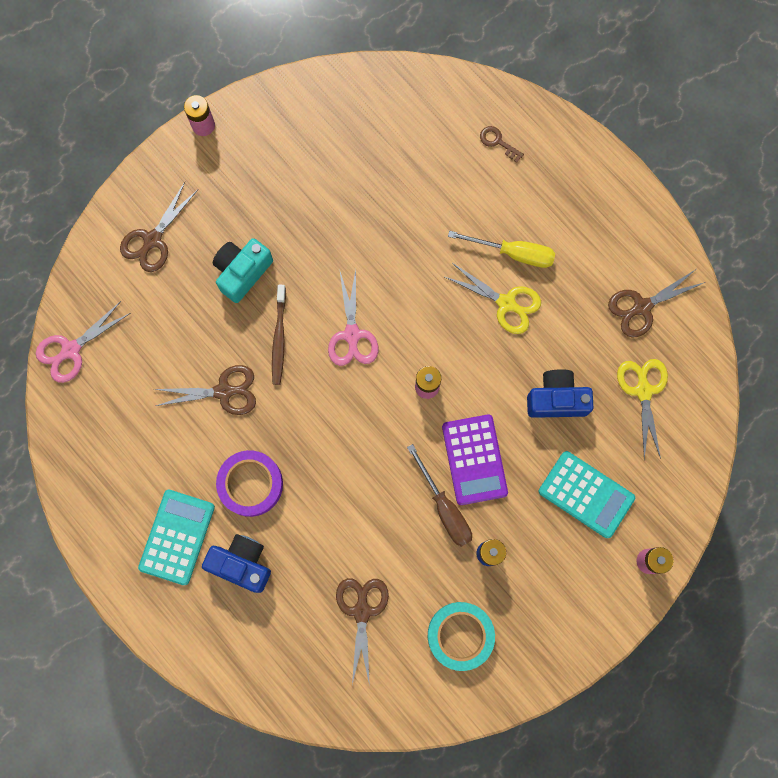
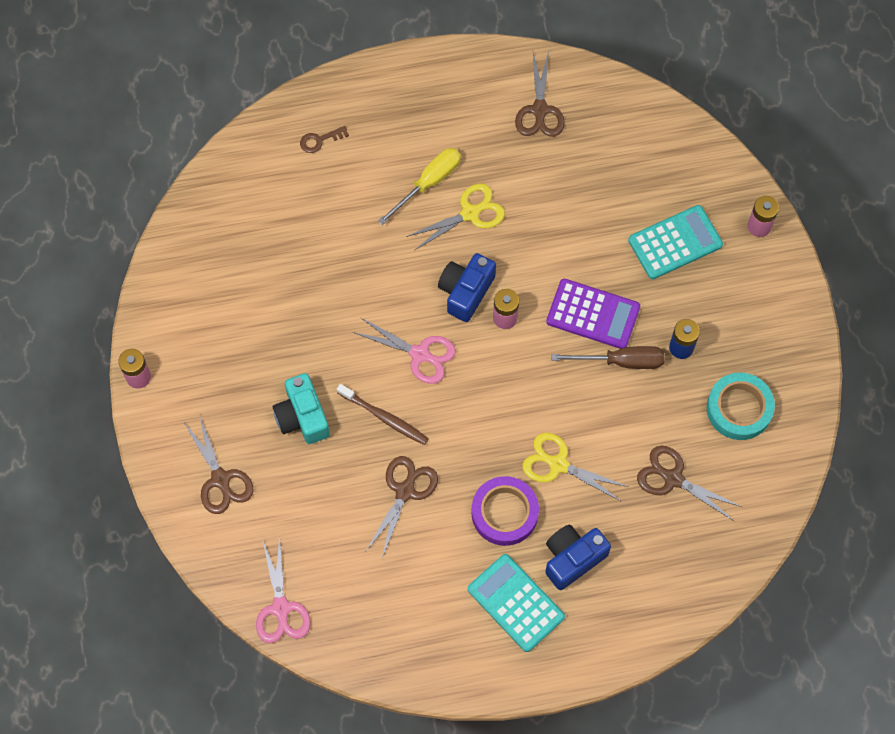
camera: 60 degrees left, 10 degrees down
(556, 399) = (579, 220): blue camera -> blue camera (466, 291)
(643, 390) = (612, 149): yellow scissors -> yellow scissors (558, 464)

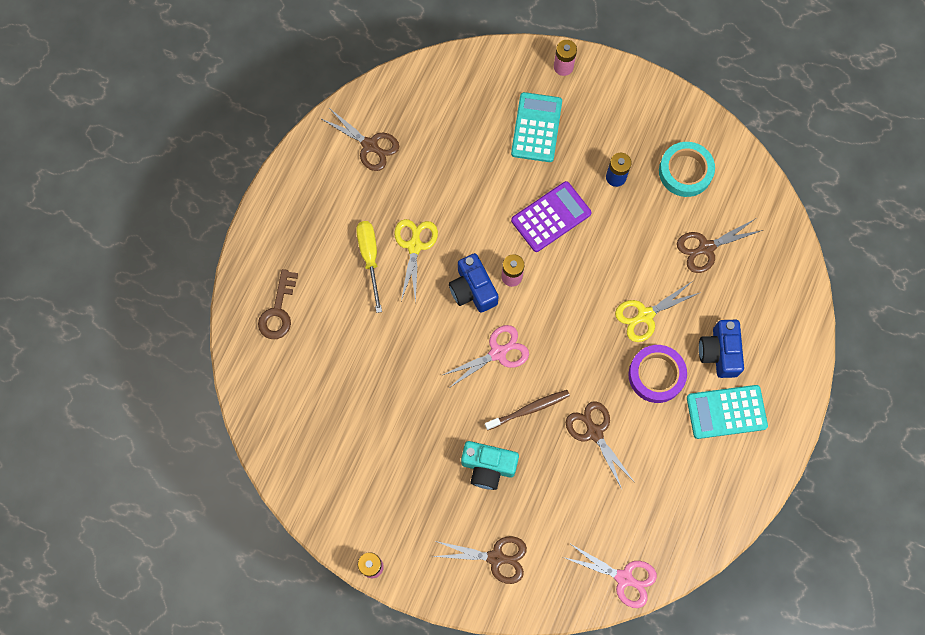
camera: 55 degrees left, 5 degrees up
(320, 140) = (278, 311): brown key -> brown key, size x1.64
(621, 361) = (598, 222): brown screwdriver -> none

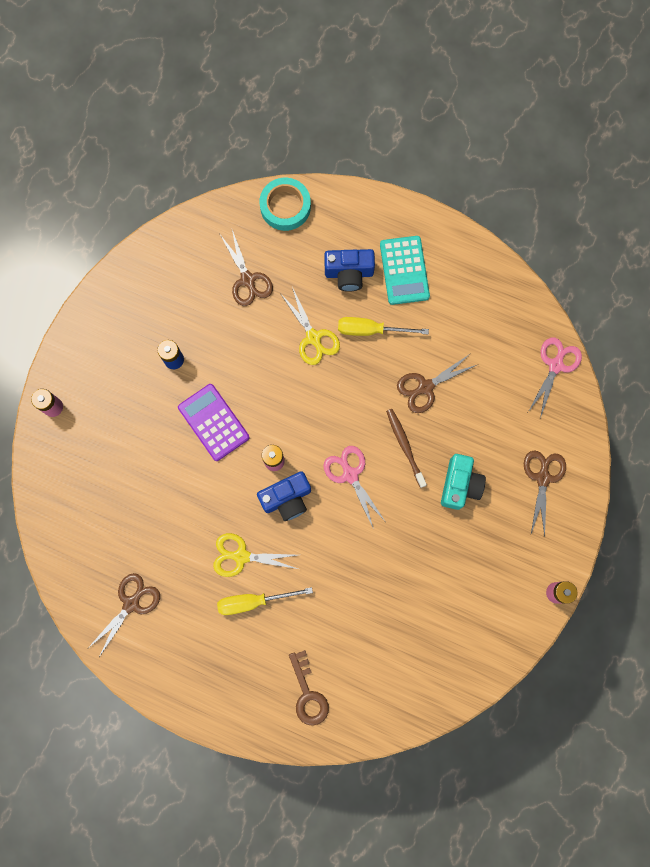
camera: 90 degrees left, 5 degrees up
(278, 311) = (308, 694): brown key -> brown key turned 60 degrees clockwise
(536, 127) = (118, 435): turquoise calculator -> none
(656, 375) = (371, 330): purple tape -> yellow screwdriver
(685, 171) = (170, 295): turquoise tape -> turquoise tape (285, 206)

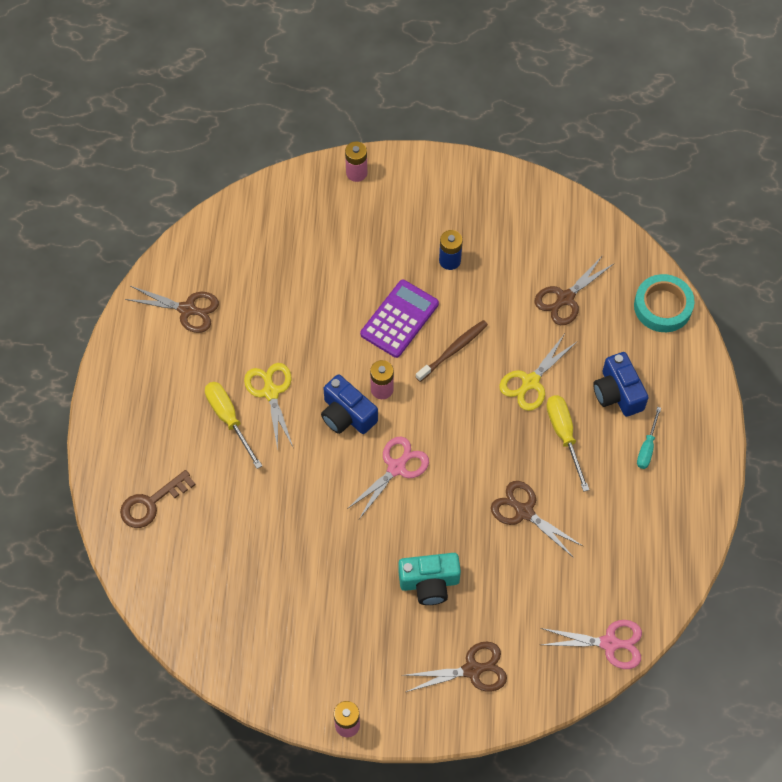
camera: 70 degrees right, 15 degrees down
(404, 270) = (647, 447): turquoise calculator -> turquoise screwdriver
(404, 446) = (450, 512): brown toothbrush -> brown toothbrush (453, 350)

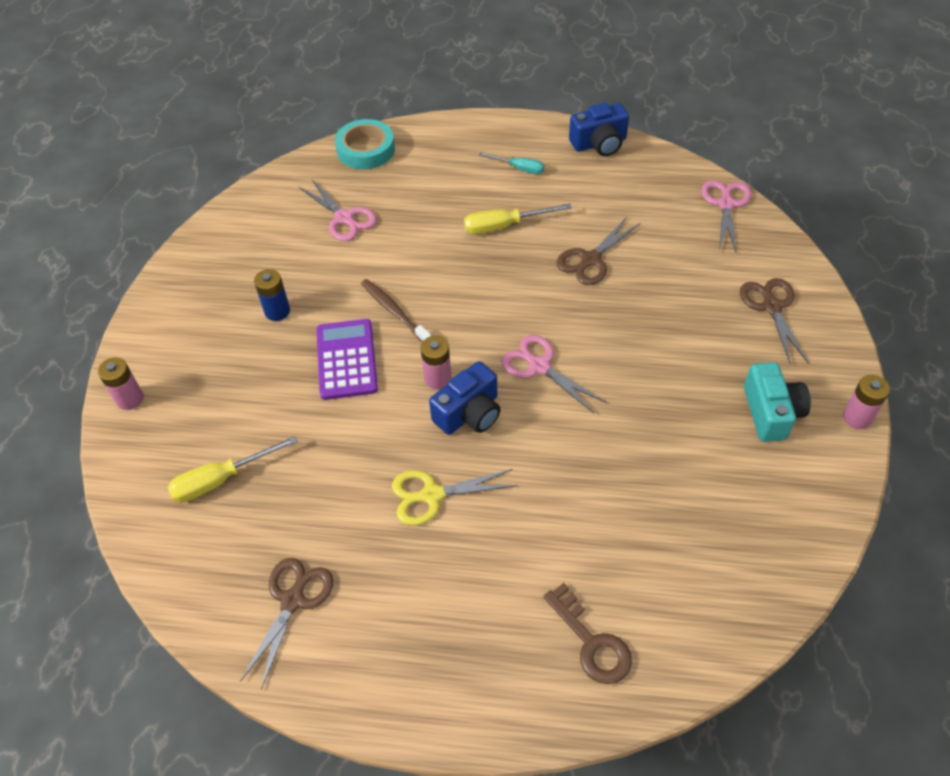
camera: 85 degrees left, 10 degrees down
(229, 419) = (468, 544): yellow screwdriver -> yellow screwdriver (221, 479)
(399, 319) = (346, 359): purple calculator -> purple calculator turned 45 degrees clockwise
(429, 583) = (678, 340): turquoise camera -> turquoise camera (771, 412)
(530, 382) = (440, 249): yellow scissors -> none
(565, 298) = (344, 218): brown scissors -> pink scissors
(617, 393) = (458, 185): blue camera -> blue camera (599, 143)

